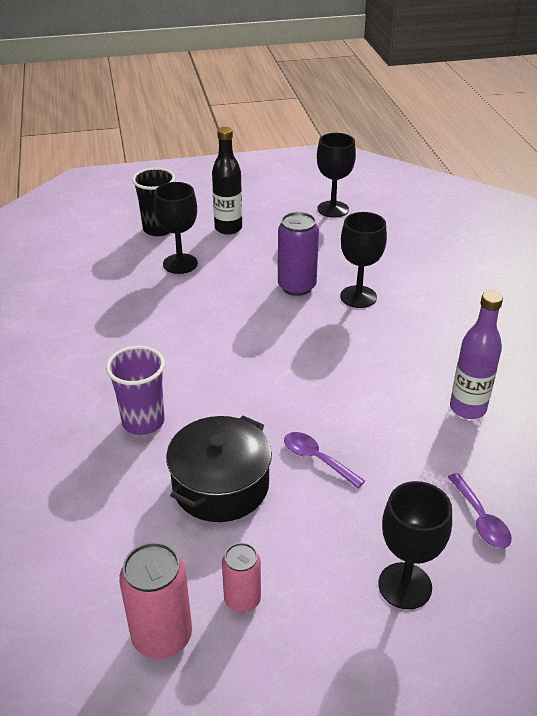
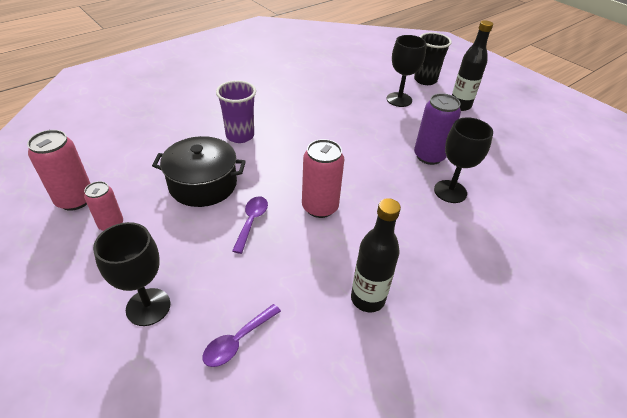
camera: 60 degrees right, 5 degrees up
(326, 396) = (320, 207): none -> pink can
(333, 209) = (547, 145): black goblet -> none
(467, 408) = (367, 299): purple bottle -> black bottle

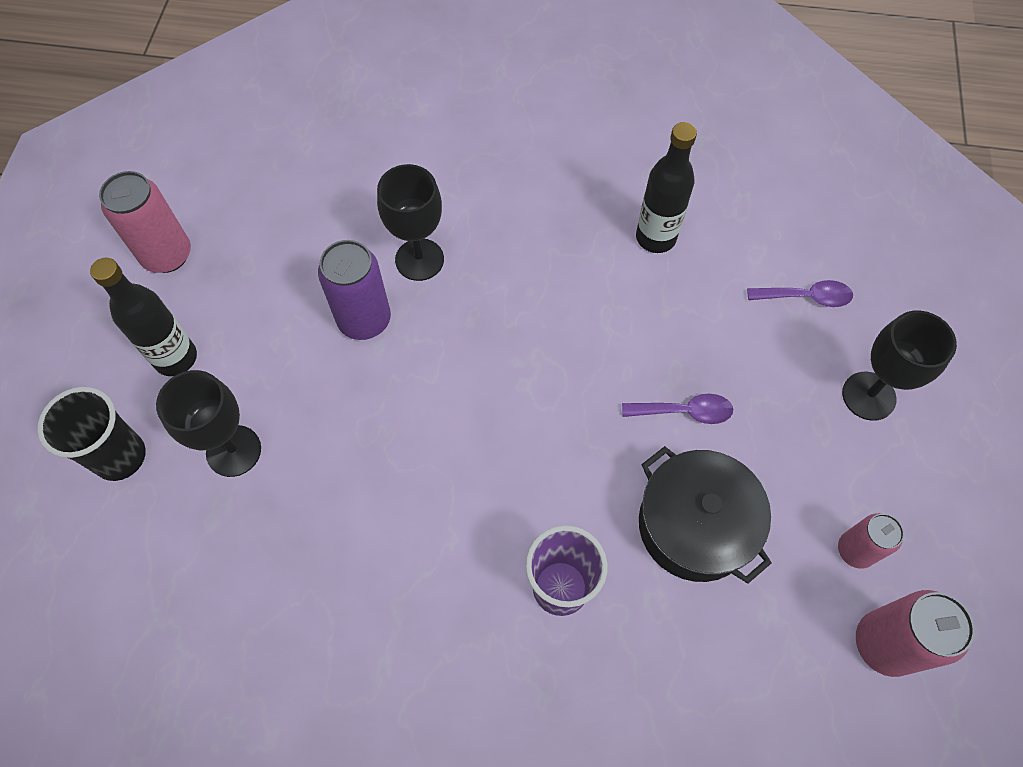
camera: 130 degrees left, 20 degrees up
(251, 221) = (684, 411): purple spoon -> purple spoon turned 150 degrees counterclockwise
(320, 207) = (588, 365): pink can -> pink can (167, 255)

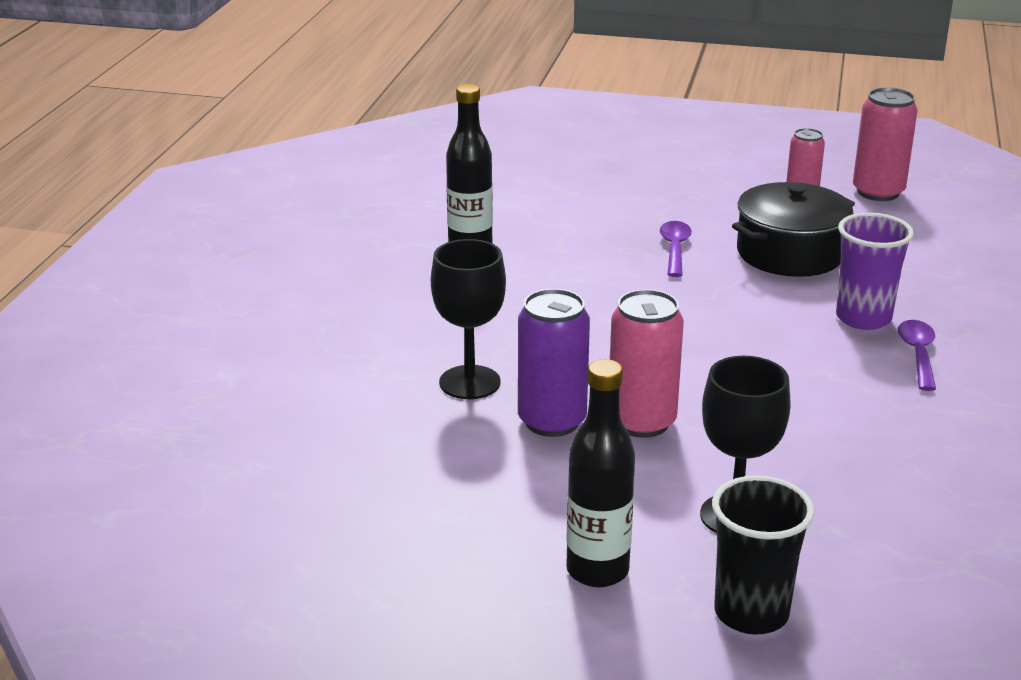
camera: 85 degrees left, 35 degrees down
(167, 255) = (418, 588): pink can -> pink can (641, 422)
(806, 297) = (553, 187): purple spoon -> purple spoon (917, 354)
(868, 396) = (658, 174): black goblet -> none

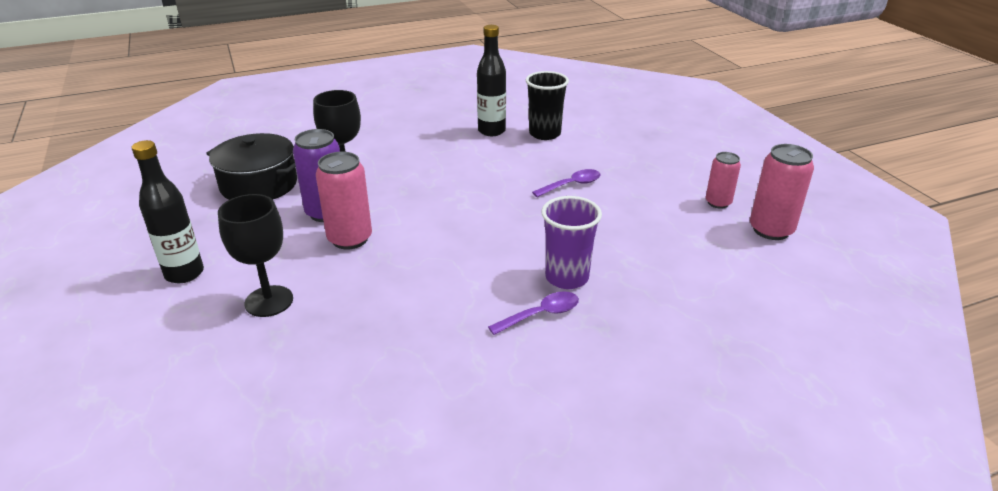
camera: 55 degrees right, 5 degrees up
(751, 613) = (167, 338): black cup -> black cup (544, 134)
(790, 253) = (622, 224): black pot -> black pot (259, 185)

